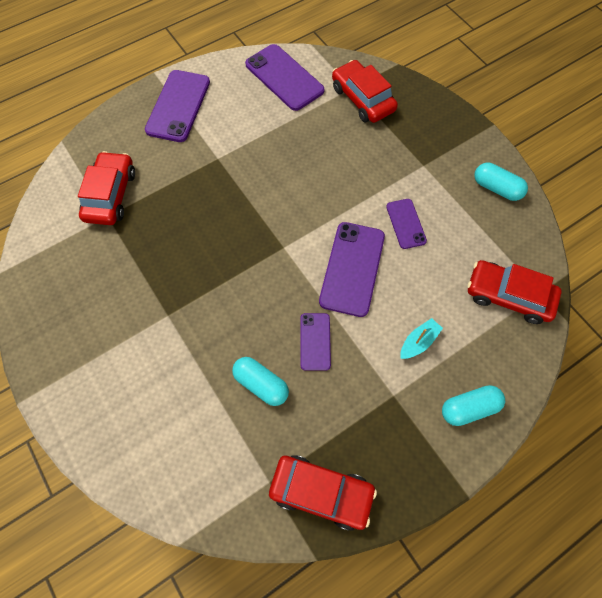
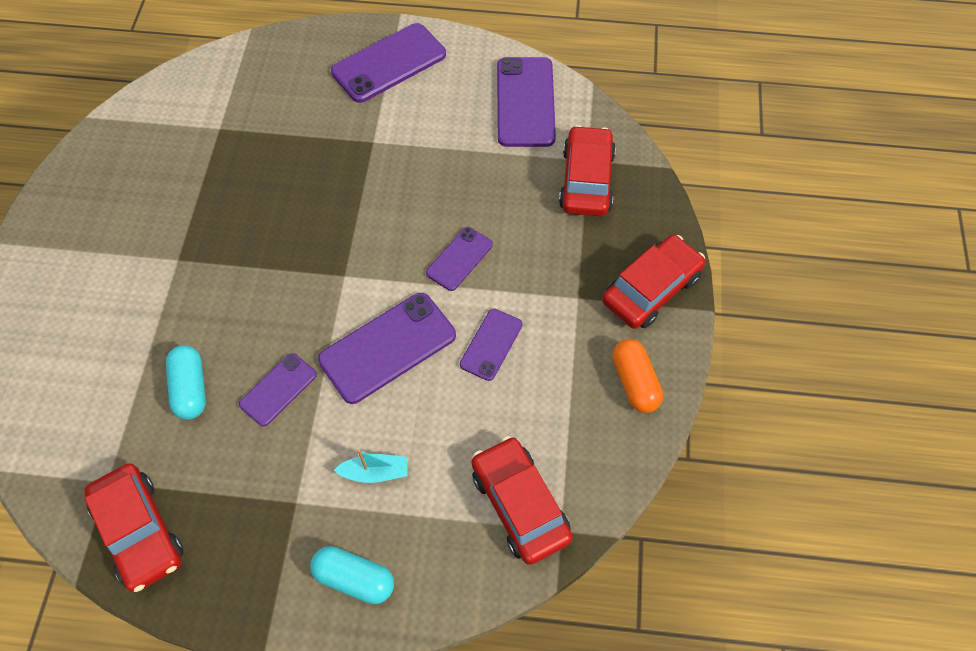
camera: 40 degrees right, 5 degrees down
(110, 195) = (241, 110): red car -> red car (651, 289)
(339, 190) = (459, 259): none -> purple phone
(496, 188) = (634, 382): turquoise capsule -> orange capsule

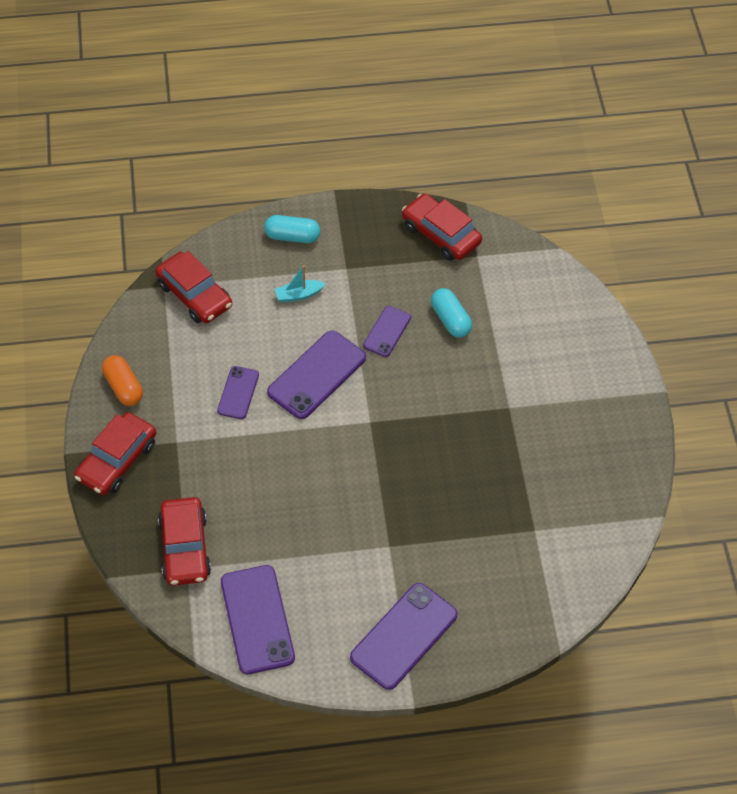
camera: 165 degrees right, 5 degrees down
(459, 259) = (280, 454): purple phone -> none

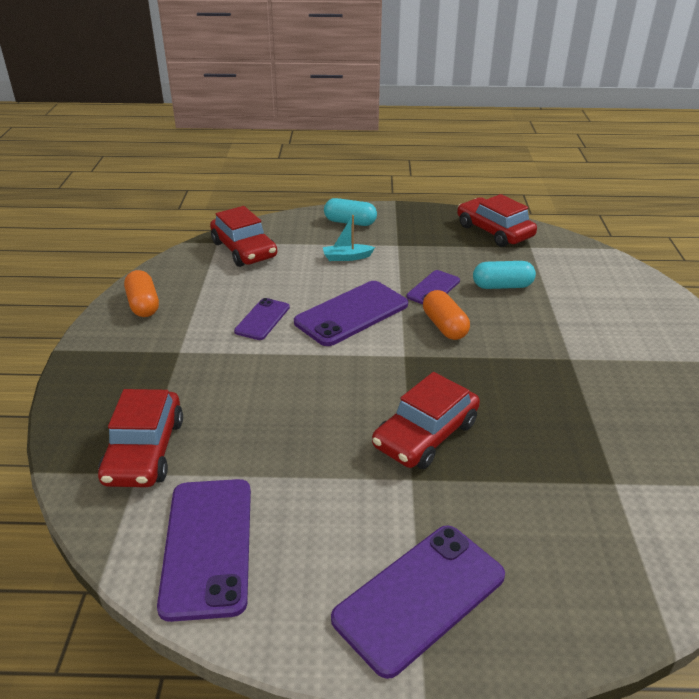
camera: 10 degrees right, 20 degrees down
(117, 460) = (105, 361): red car -> red car (425, 434)
(401, 381) = (444, 326): none -> orange capsule
(450, 320) = (502, 286): turquoise capsule -> turquoise capsule turned 75 degrees counterclockwise

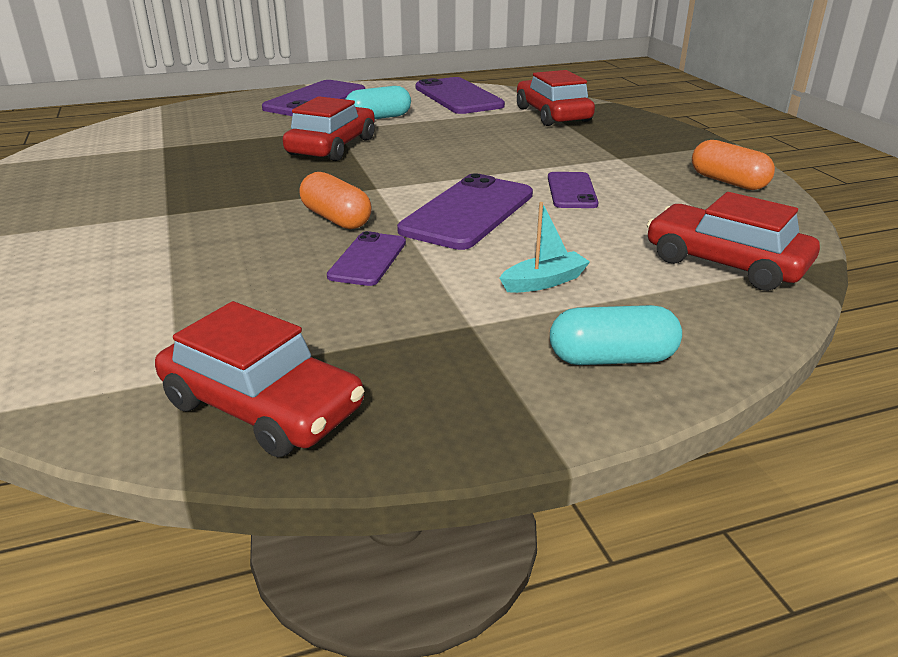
camera: 160 degrees right, 5 degrees down
(502, 286) = (250, 283): turquoise capsule -> turquoise capsule (378, 118)

